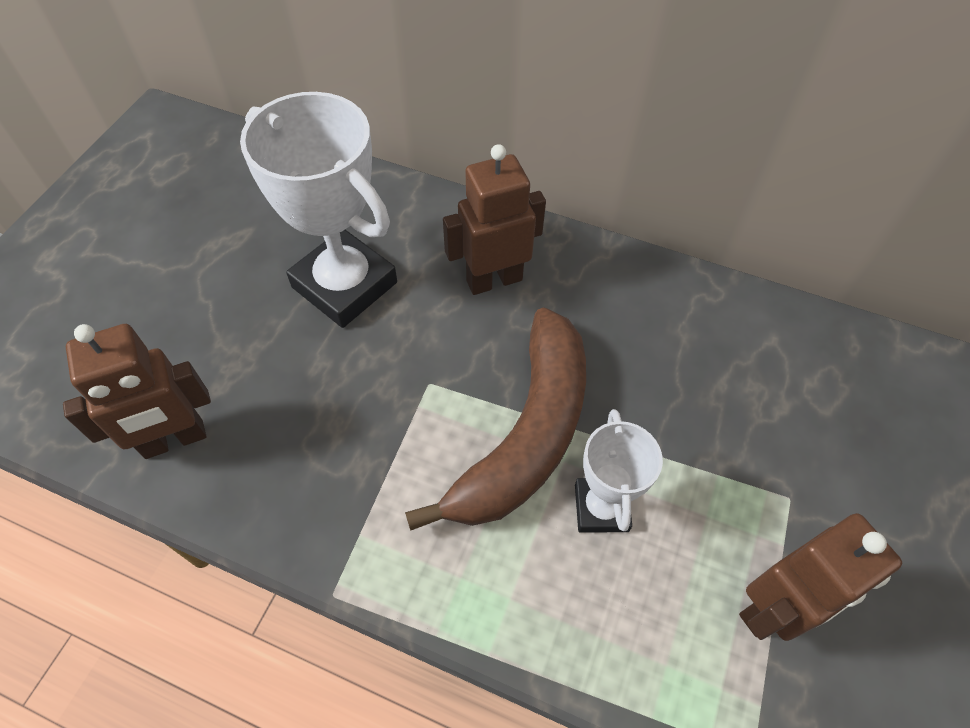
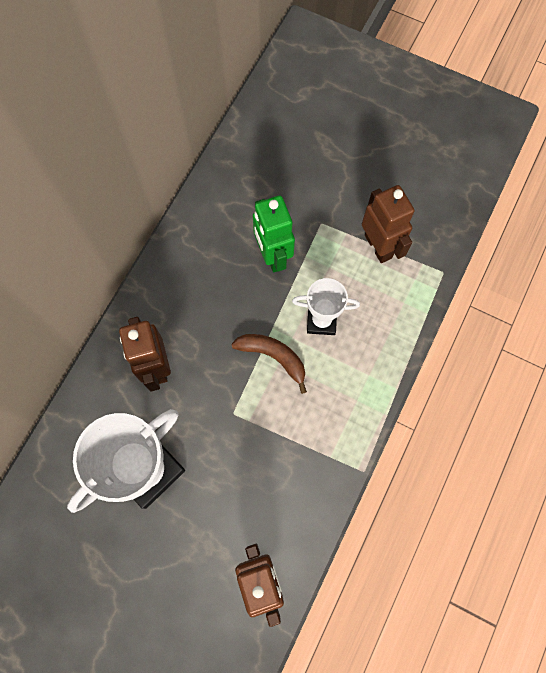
camera: 85 degrees left, 15 degrees up
(526, 435) = (273, 357): brown banana -> brown banana, size x0.54
(705, 421) = (272, 255): none -> green robot

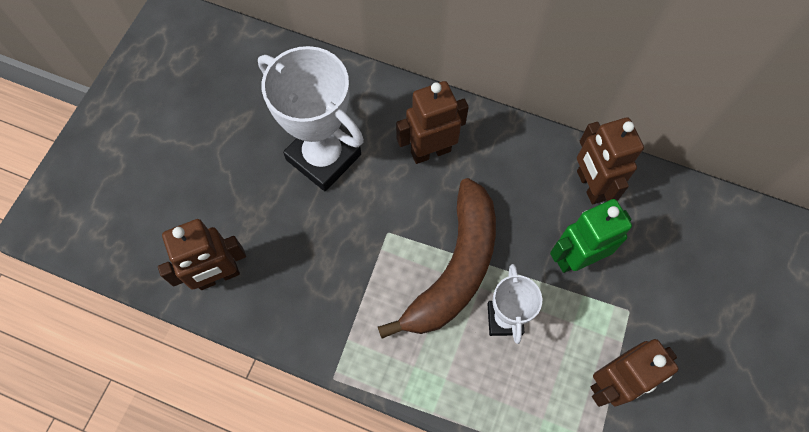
camera: 85 degrees right, 5 degrees down
(208, 233) = (590, 186): none -> brown robot
(273, 357) = (455, 269): brown banana -> brown banana, size x1.86

